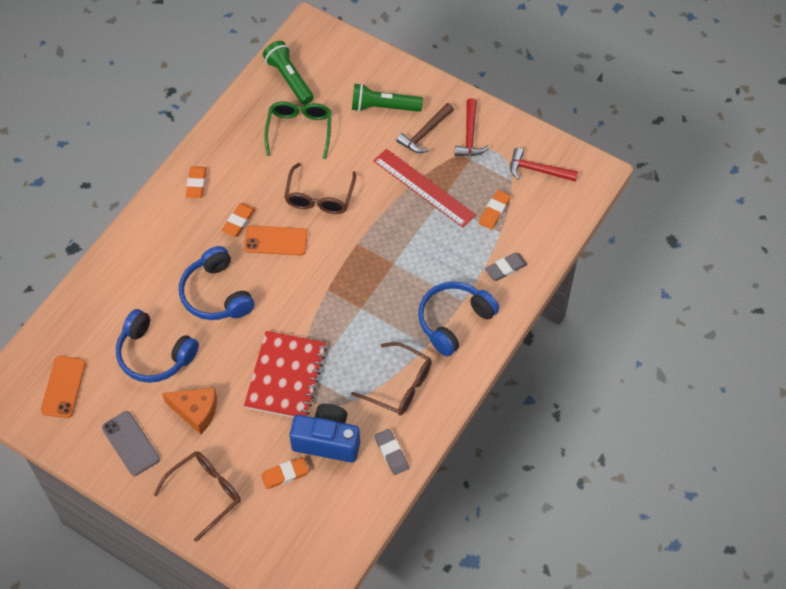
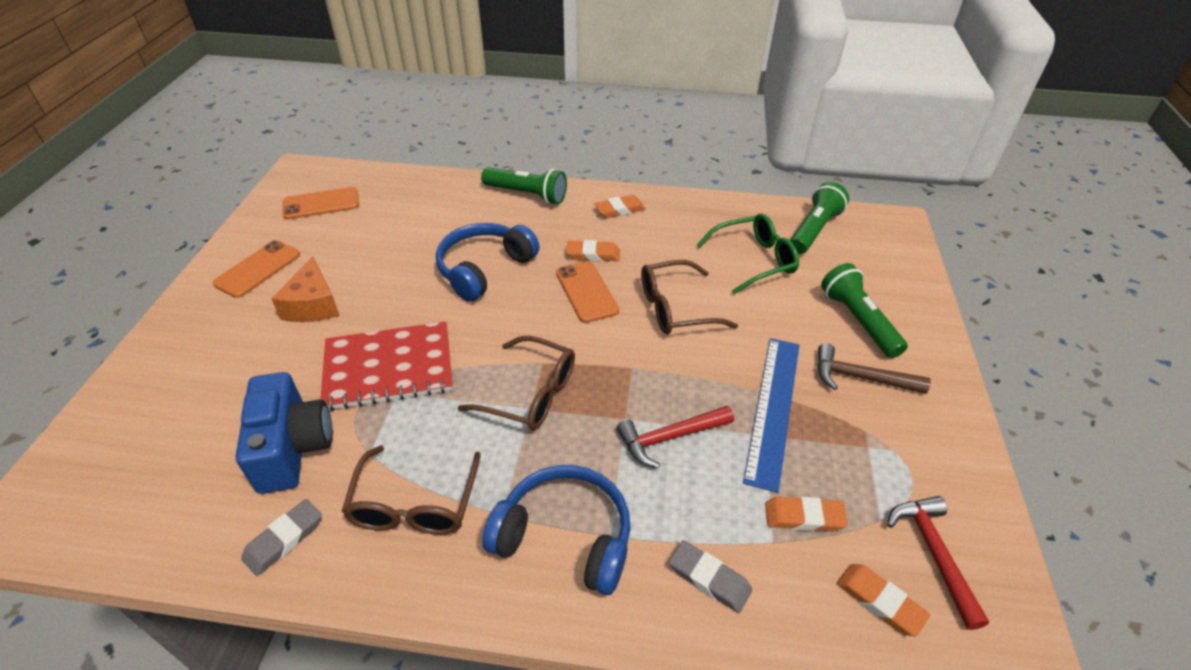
camera: 65 degrees right, 15 degrees down
(130, 443) = (258, 269): grey phone -> orange phone
(139, 237) = (527, 194): none -> green flashlight
(154, 355) = (382, 250): blue headphones -> none
(205, 494) = (191, 351): brown glasses -> brown glasses (529, 393)
(285, 474) = (229, 420): orange eraser -> orange eraser (880, 601)
(424, 188) = (773, 408): red ruler -> blue ruler
(470, 135) = (906, 431): red hammer -> red hammer (669, 438)

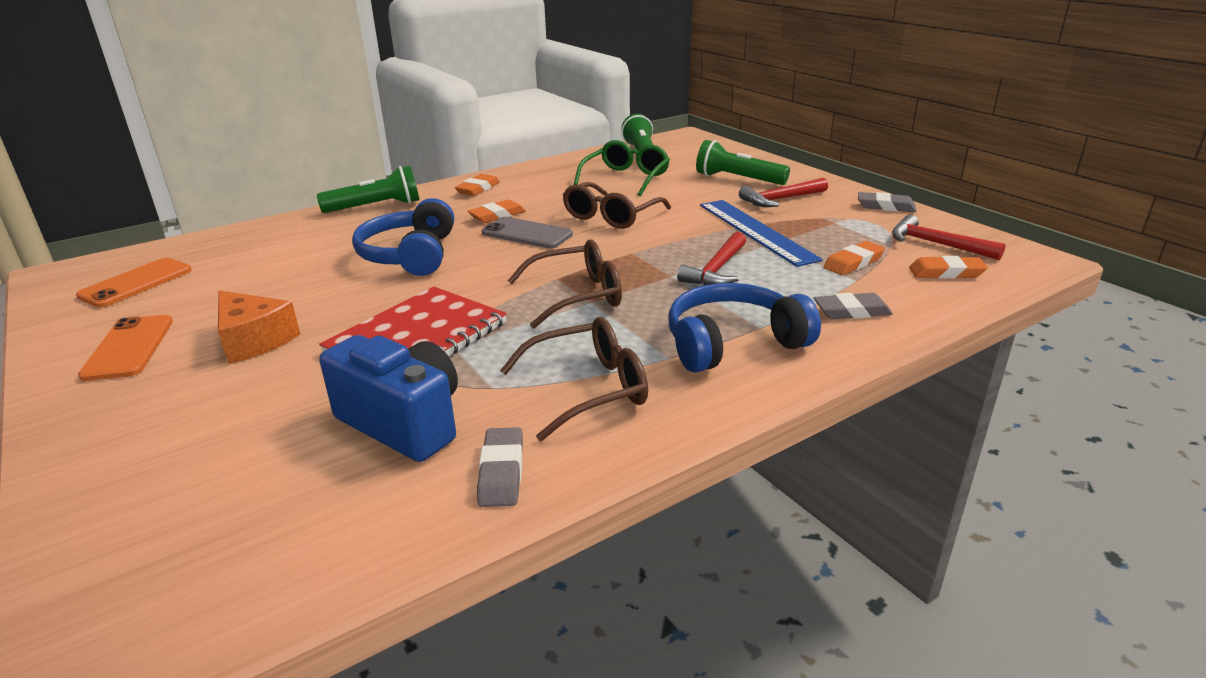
camera: 40 degrees left, 15 degrees down
(415, 503) = (587, 389): brown glasses -> brown glasses turned 75 degrees counterclockwise
(586, 292) = (527, 234): orange phone -> grey phone
(860, 377) = (780, 199): brown hammer -> red hammer
(961, 459) = (885, 206): none -> grey eraser

